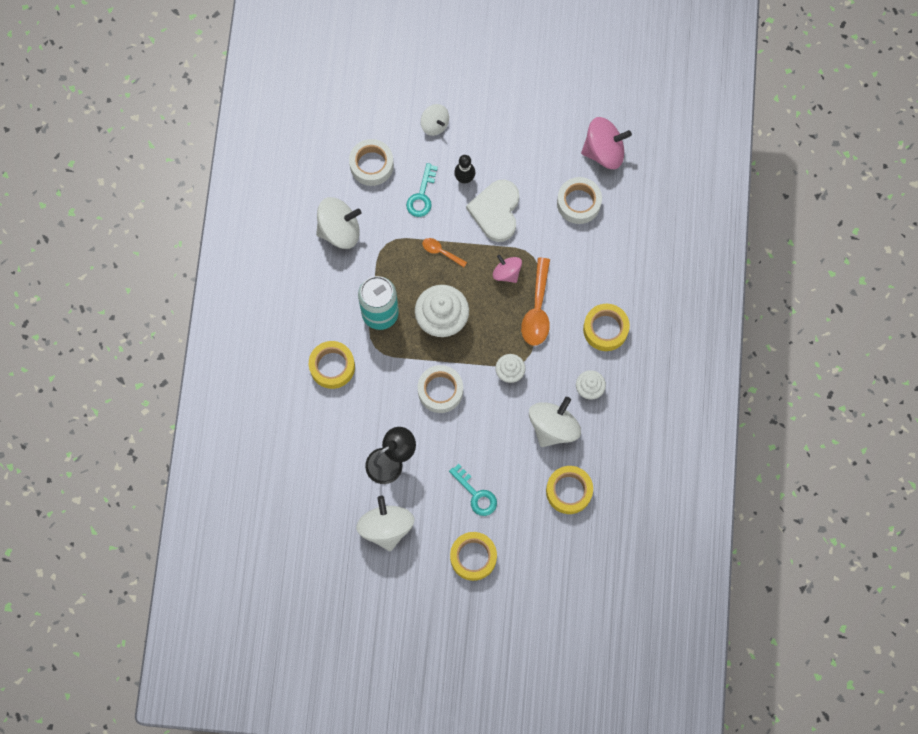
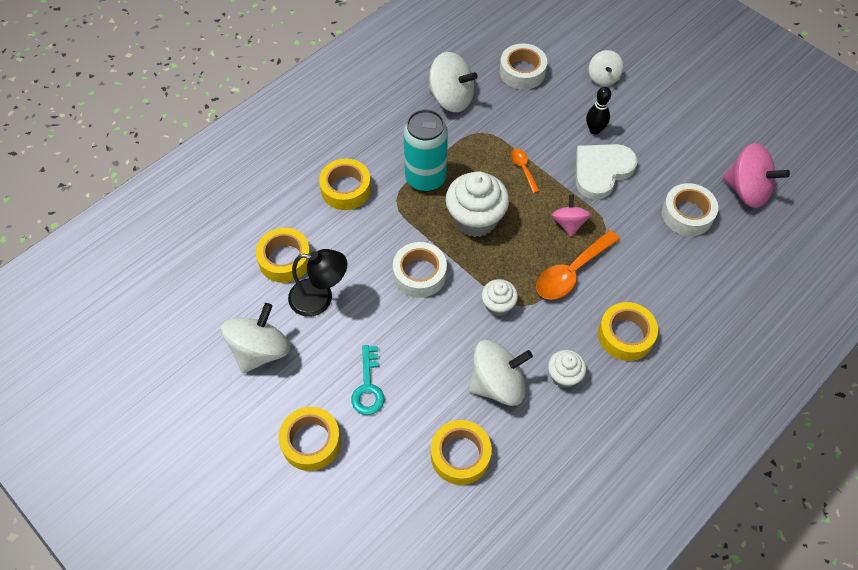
camera: 40 degrees right, 15 degrees down
(341, 453) = (285, 259): none -> yellow tape
(422, 196) = (545, 118): turquoise key -> none

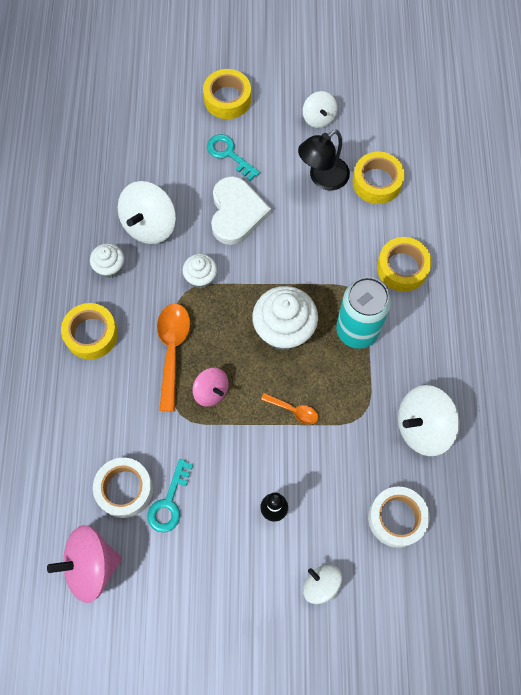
camera: 135 degrees right, 10 degrees up
(260, 350) = (318, 118): white spinning top -> white spinning top, size x0.60
(419, 274) = (277, 252): white tape -> none
(460, 455) = (131, 165): yellow tape -> none
(601, 171) = (230, 468): white heart -> white heart (236, 212)
(661, 184) = (169, 502): none -> turquoise key

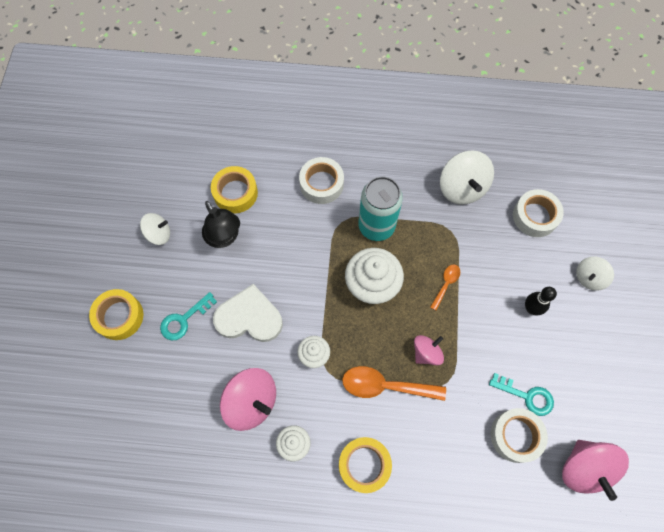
camera: 85 degrees left, 0 degrees up
(150, 225) = (251, 402): white spinning top -> pink spinning top
(402, 268) = (321, 184): yellow tape -> white tape

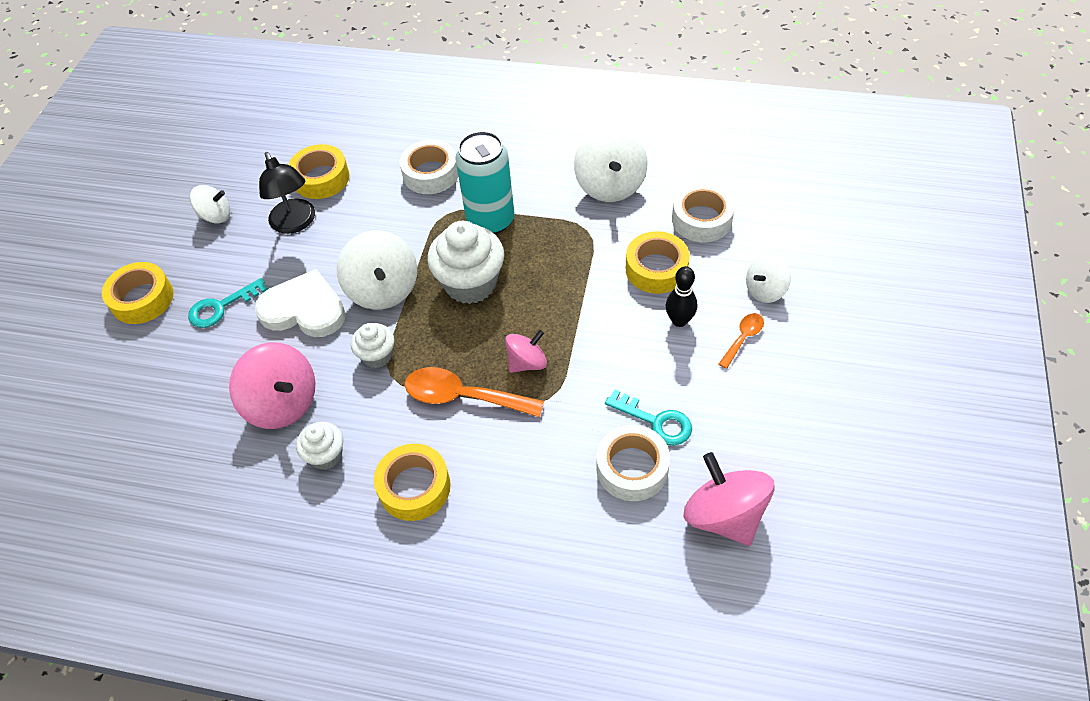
camera: 10 degrees right, 15 degrees down
(306, 295) = (383, 289): none -> white spinning top
(446, 284) = (568, 287): orange spoon -> orange spoon (743, 338)
(508, 263) = (656, 269): none -> yellow tape
(584, 468) = (724, 515): pink spinning top -> pink spinning top turned 150 degrees clockwise

